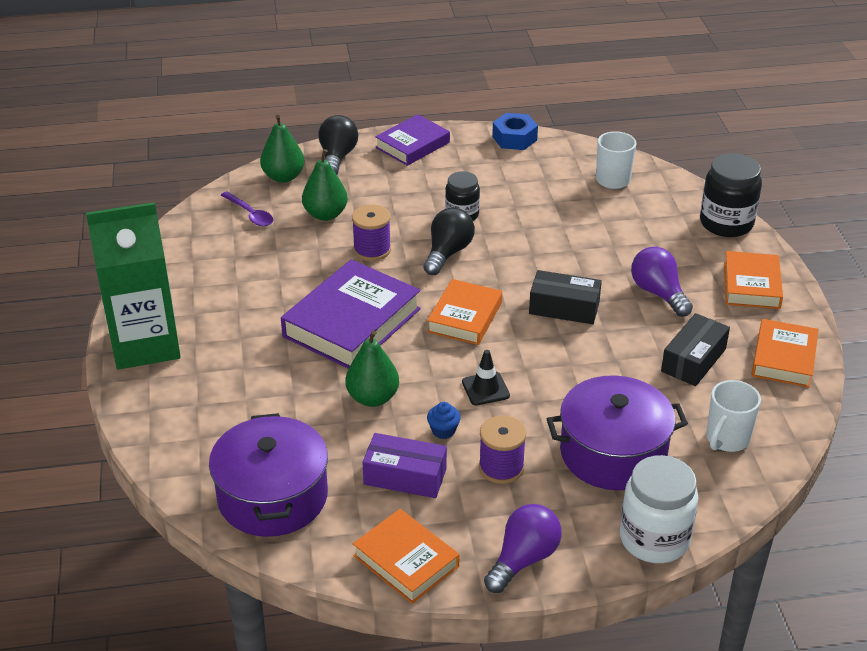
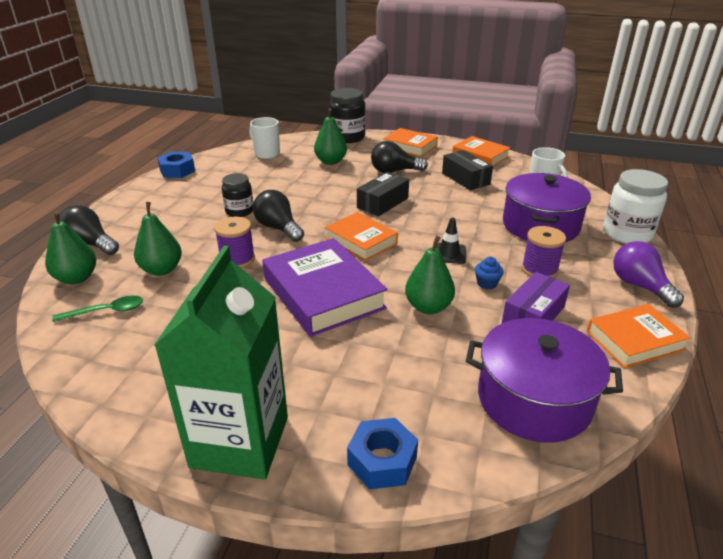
camera: 65 degrees left, 5 degrees down
(160, 422) = (382, 461): none -> blue nut
(250, 214) = (106, 311): purple spoon -> green spoon
(412, 145) = (126, 208): purple book -> none
(638, 234) = (330, 161): none -> green pear
(658, 293) = (394, 171): purple light bulb -> black light bulb

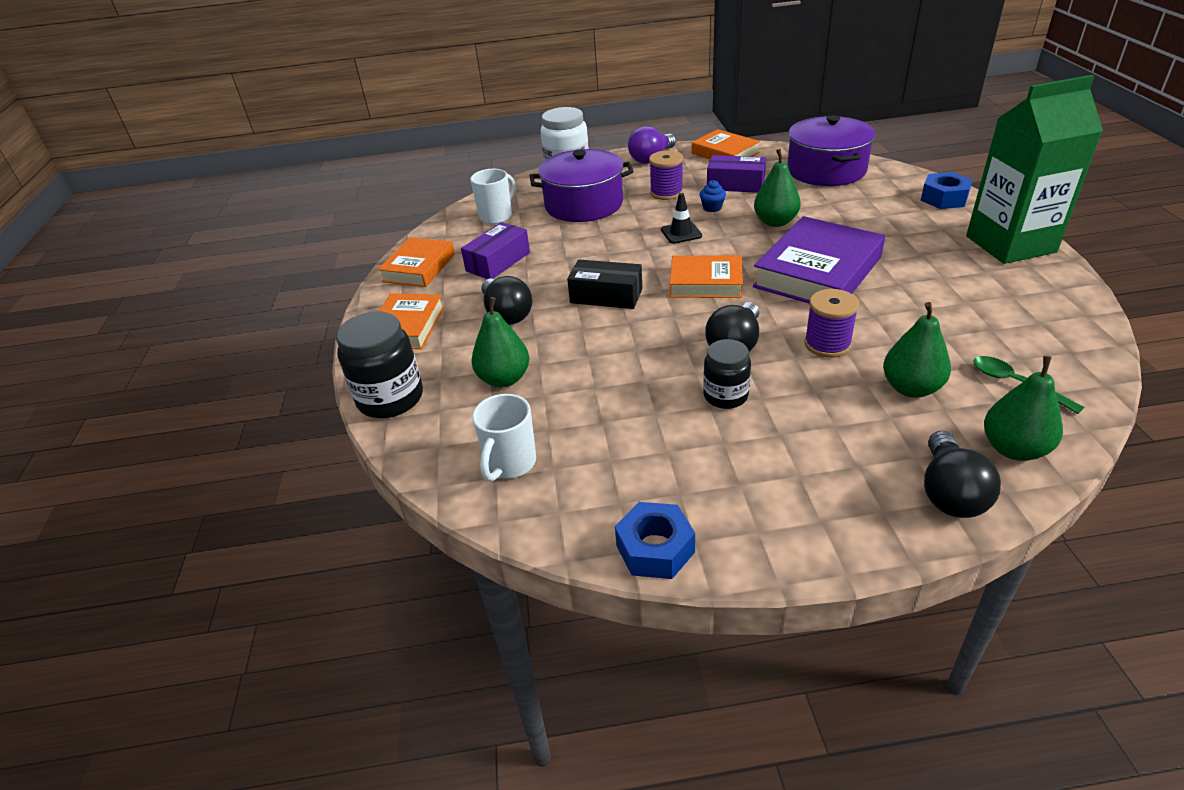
camera: 110 degrees left, 5 degrees up
(361, 241) = (706, 282): orange book -> orange book turned 75 degrees clockwise
(465, 178) = (498, 262): black box -> purple box

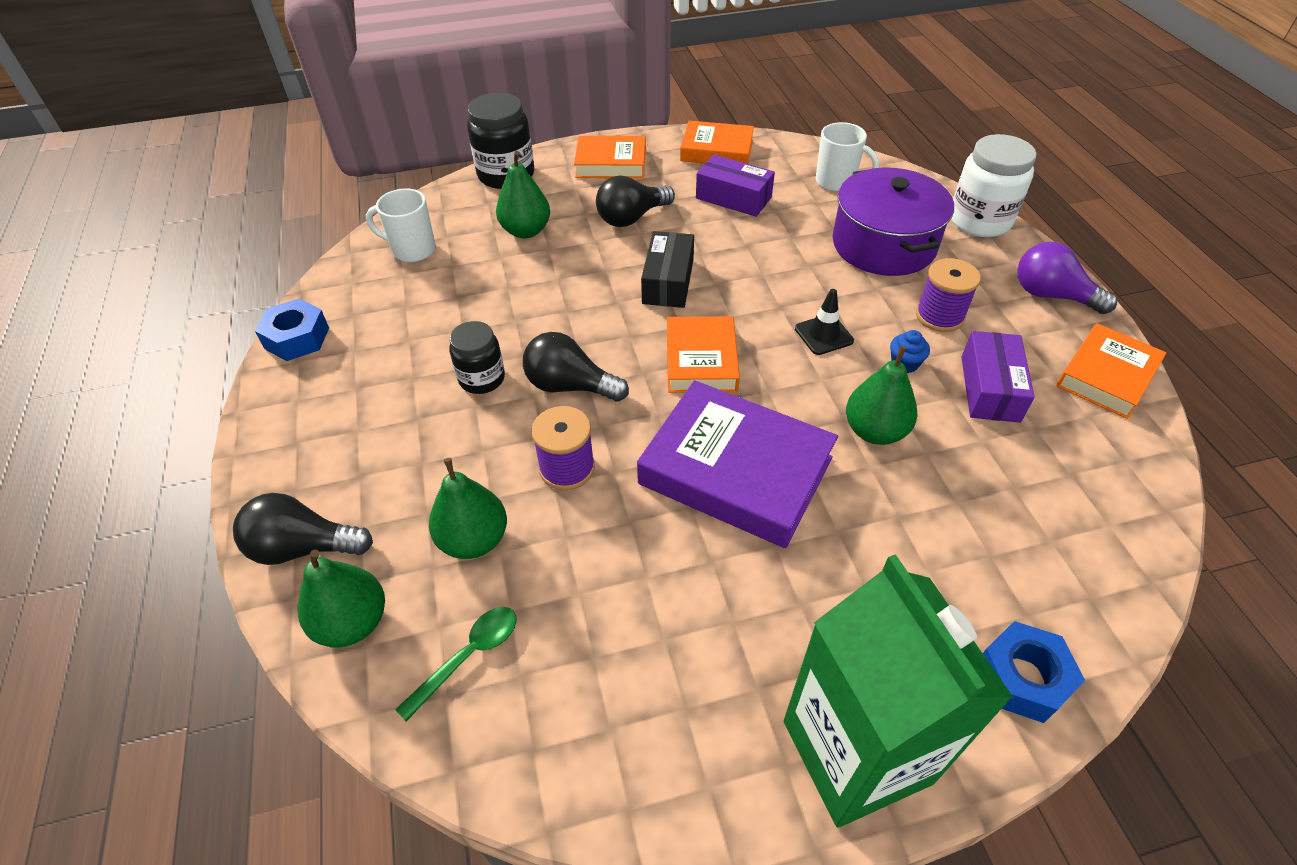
camera: 80 degrees right, 10 degrees up
(826, 170) = (1086, 507): purple pot -> none

